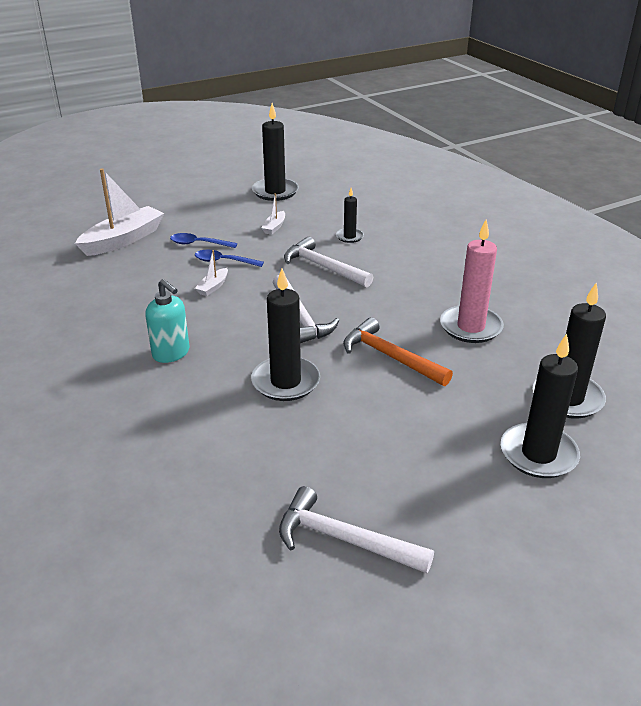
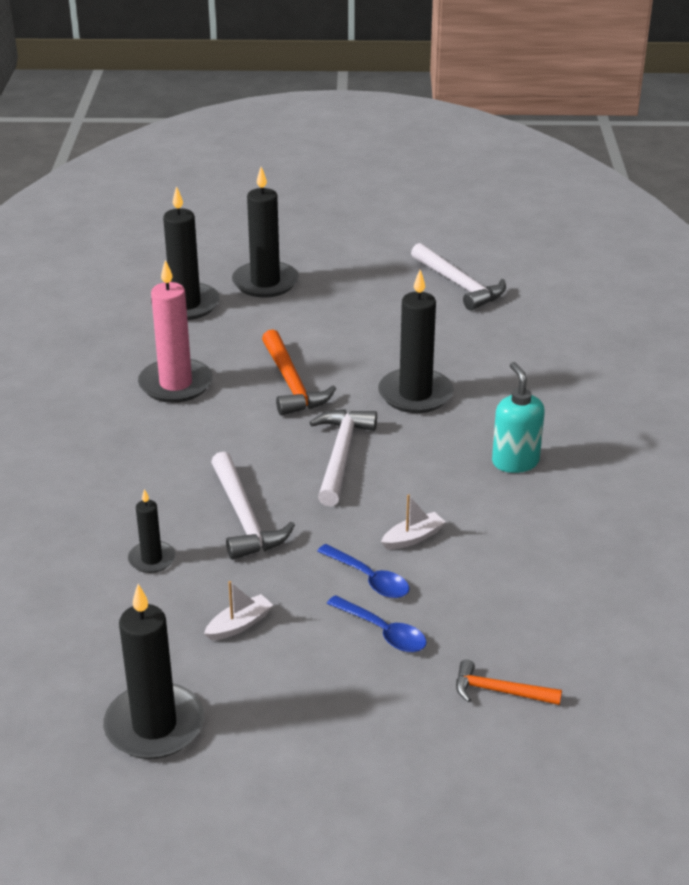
camera: 150 degrees left, 0 degrees up
(123, 240) = (499, 691): white boat -> orange hammer

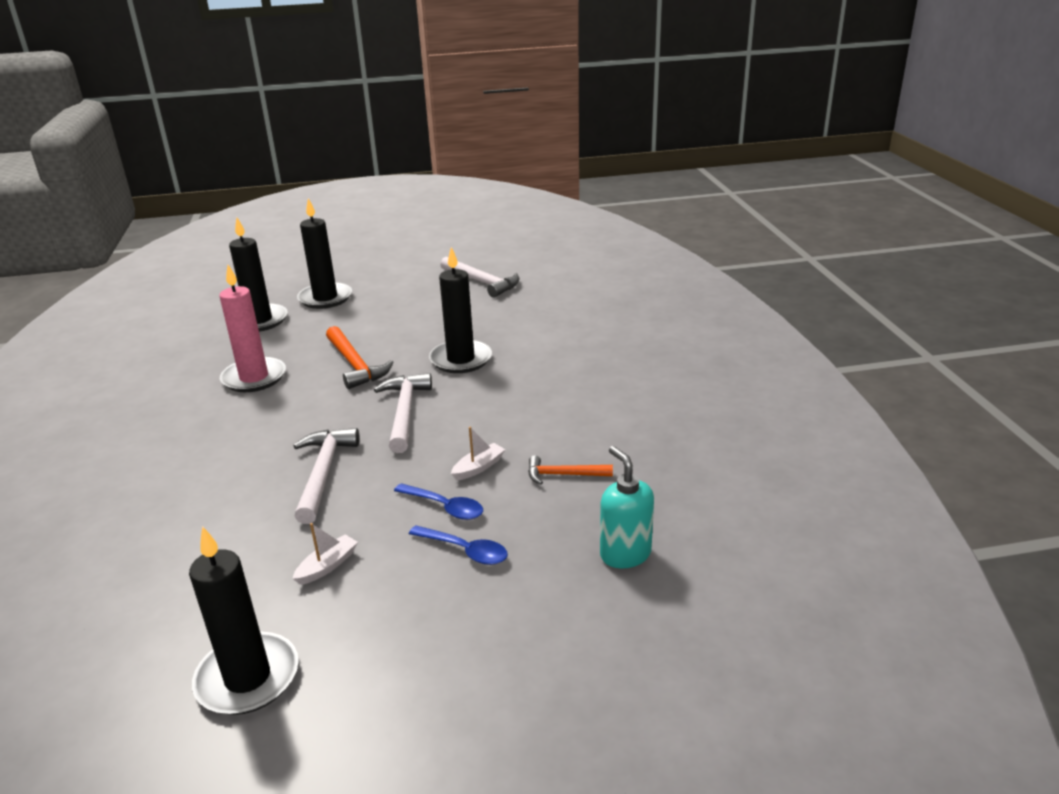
camera: 10 degrees left, 5 degrees down
(152, 559) = (238, 520): black candle -> none
(244, 518) = (323, 473): white hammer -> white hammer turned 150 degrees counterclockwise
(499, 691) = (583, 586): orange hammer -> orange hammer (563, 475)
(515, 462) = (554, 397): turquoise soap dispenser -> turquoise soap dispenser (625, 554)

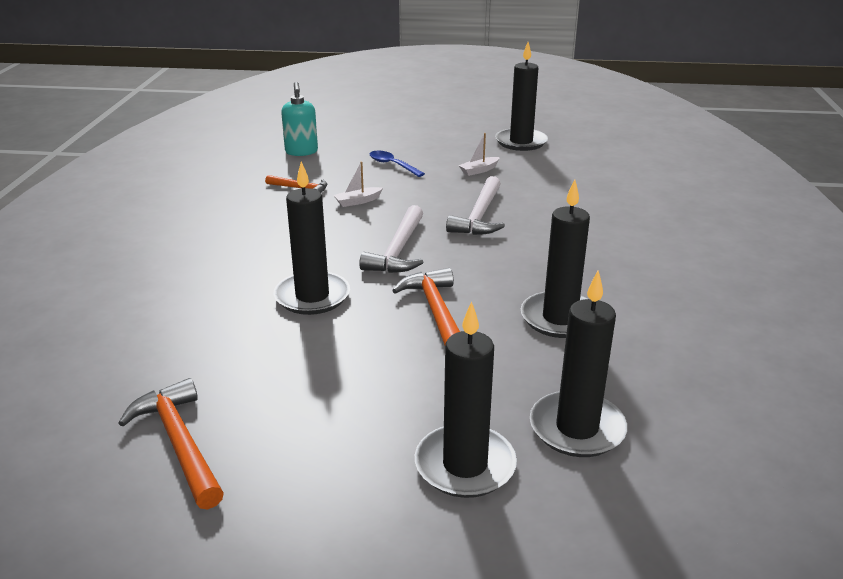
camera: 165 degrees left, 0 degrees up
(254, 378) = (559, 318): pink candle -> black candle
(445, 507) = (394, 185): blue spoon -> none
(482, 282) = (180, 443): white hammer -> orange hammer

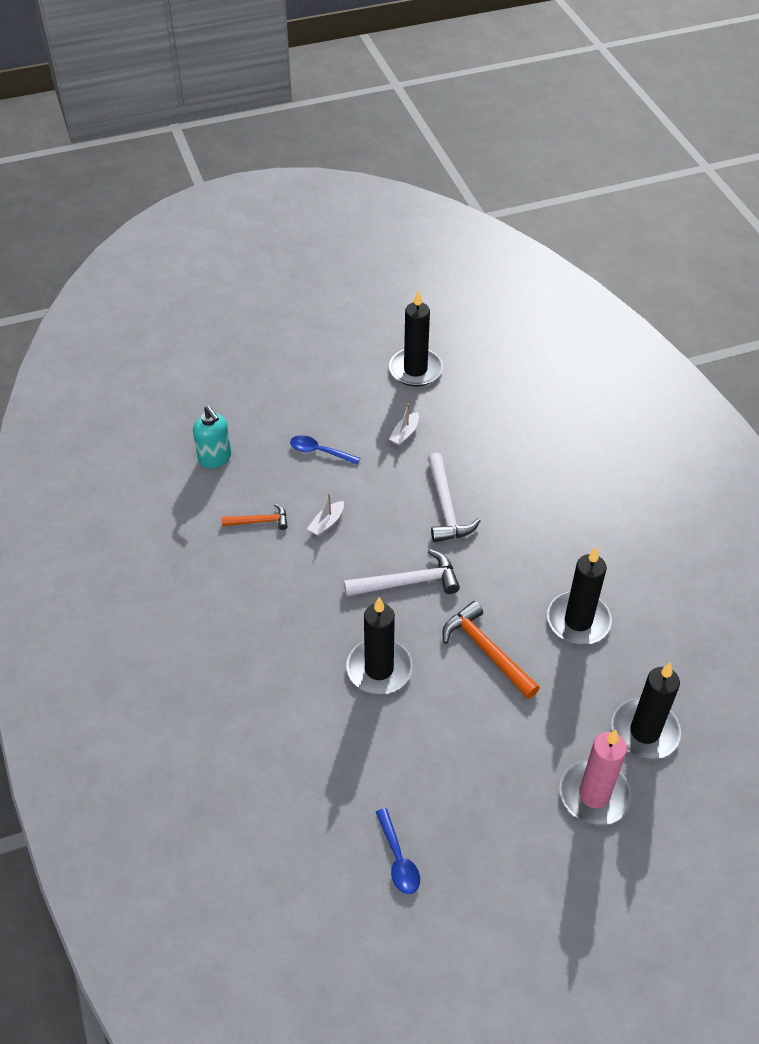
camera: 25 degrees left, 20 degrees up
(180, 443) = (398, 859): orange hammer -> blue spoon
(398, 250) = (408, 582): white hammer -> white hammer turned 90 degrees counterclockwise
(465, 465) = (594, 795): black candle -> pink candle

